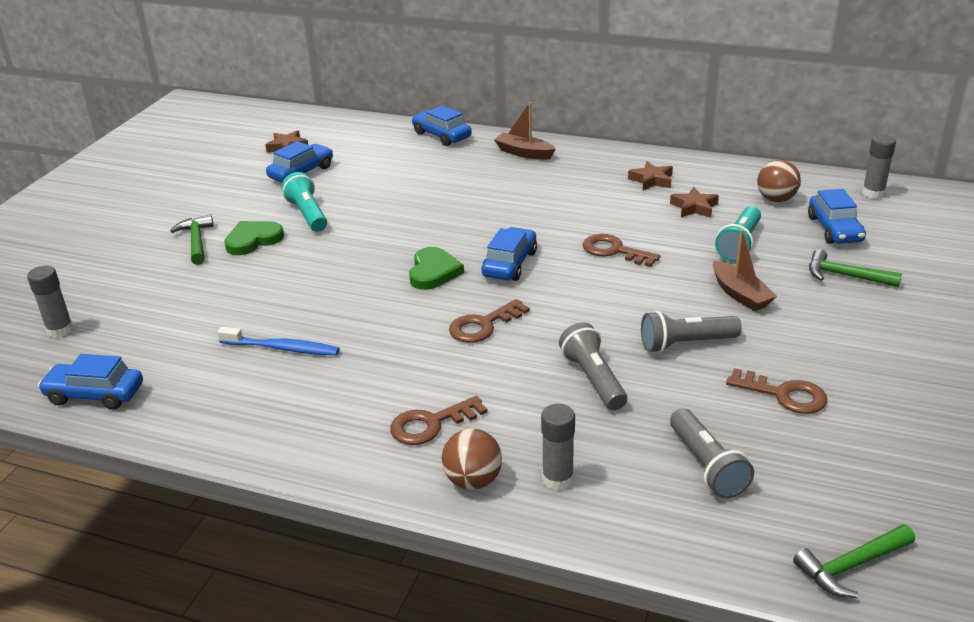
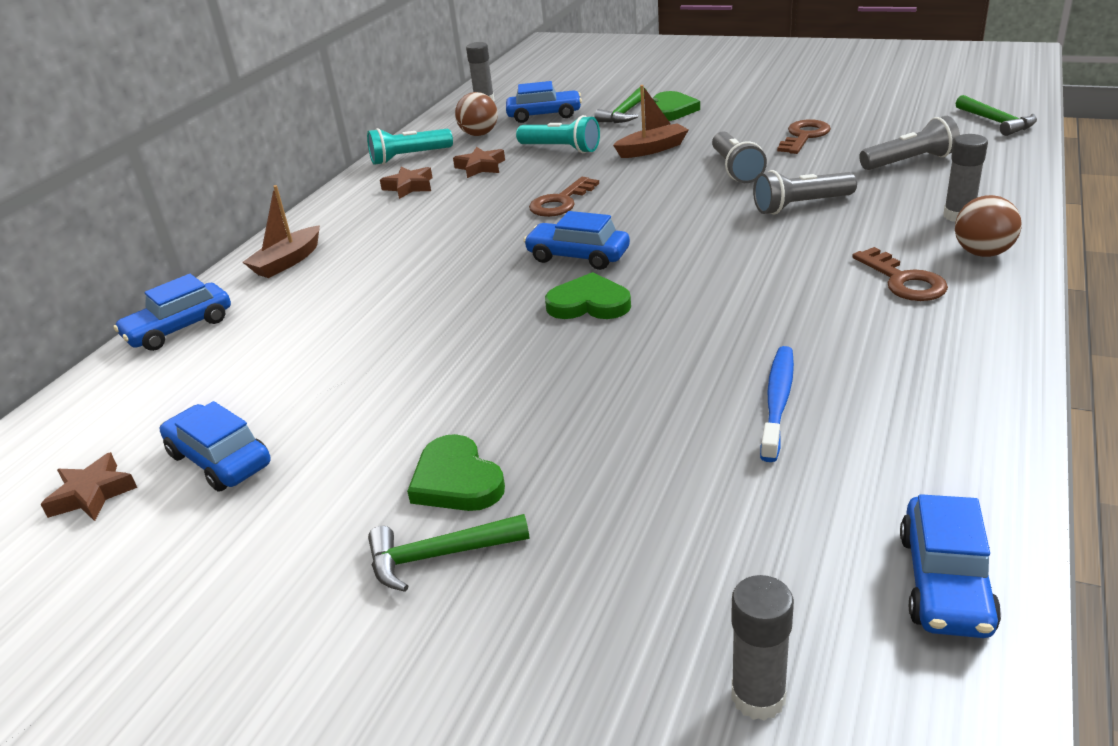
camera: 85 degrees left, 0 degrees up
(307, 214) = (386, 431): turquoise flashlight -> turquoise flashlight (408, 157)
(483, 325) = (711, 264): brown key -> none
(861, 306) = (671, 110): none -> green heart

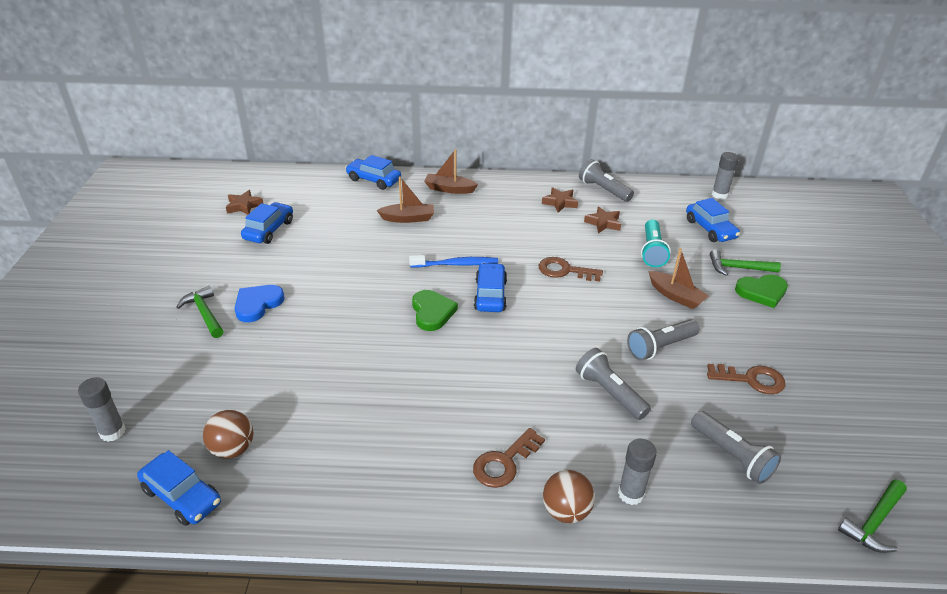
camera: 65 degrees right, 5 degrees up
(332, 304) = (408, 218): none -> brown boat
(408, 157) = (603, 190): turquoise flashlight -> grey flashlight
(456, 480) = (258, 304): green heart -> blue heart
(479, 134) = (657, 208): brown ball -> brown ball (233, 449)
(777, 401) = (338, 411): blue toothbrush -> blue toothbrush (456, 264)
(945, 582) = (182, 496): blue car -> blue car turned 135 degrees counterclockwise

